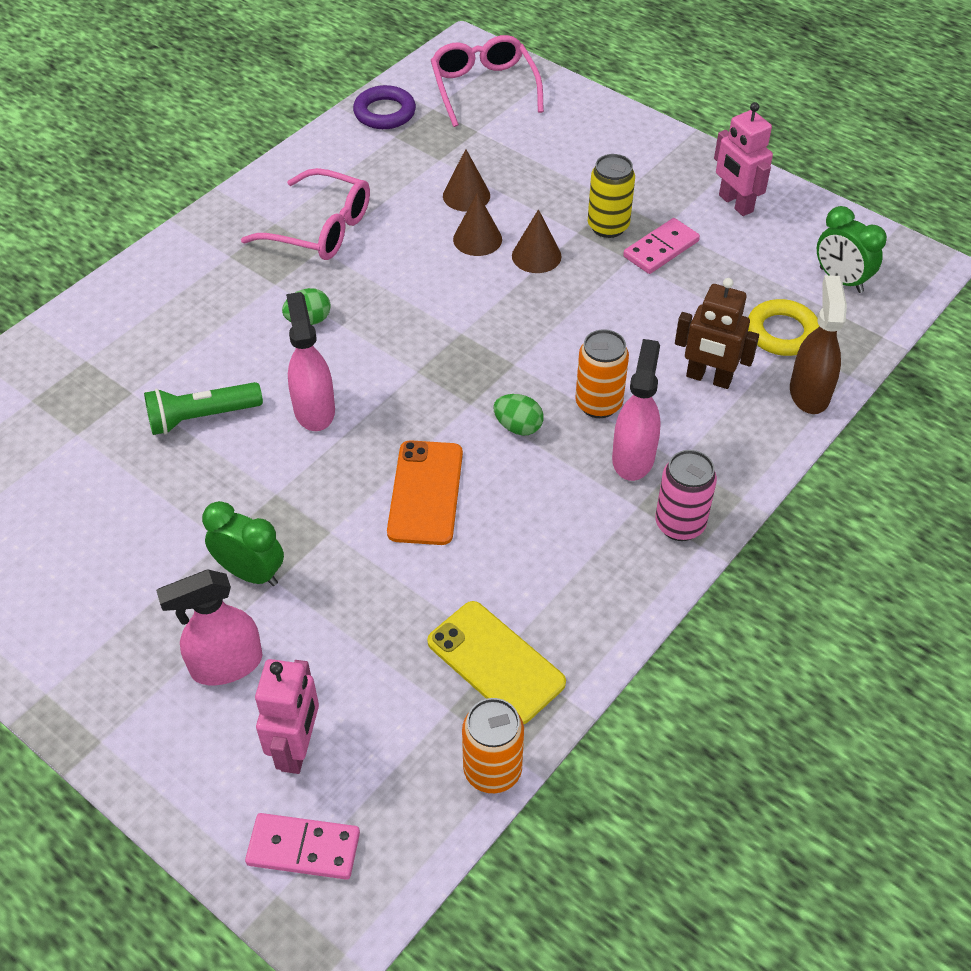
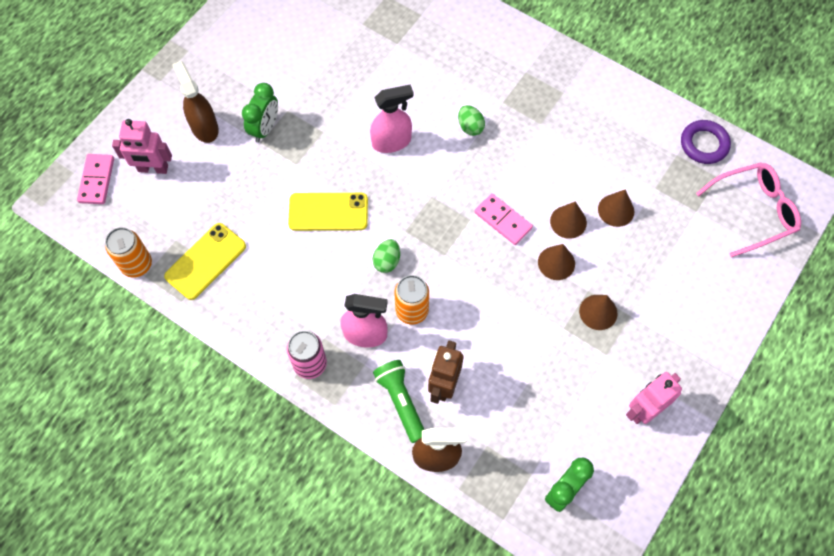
camera: 85 degrees right, 15 degrees up
(201, 417) = (380, 83): green flashlight -> green flashlight (401, 401)
(226, 665) = (204, 127): pink spray bottle -> brown spray bottle
(320, 229) = (562, 121): pink glasses -> none
(425, 492) = (328, 212): orange phone -> yellow phone
(608, 226) = (598, 312): yellow can -> brown cone
(661, 249) = (578, 351): pink domino -> pink domino (503, 220)
(782, 332) = (497, 440): yellow ring -> none

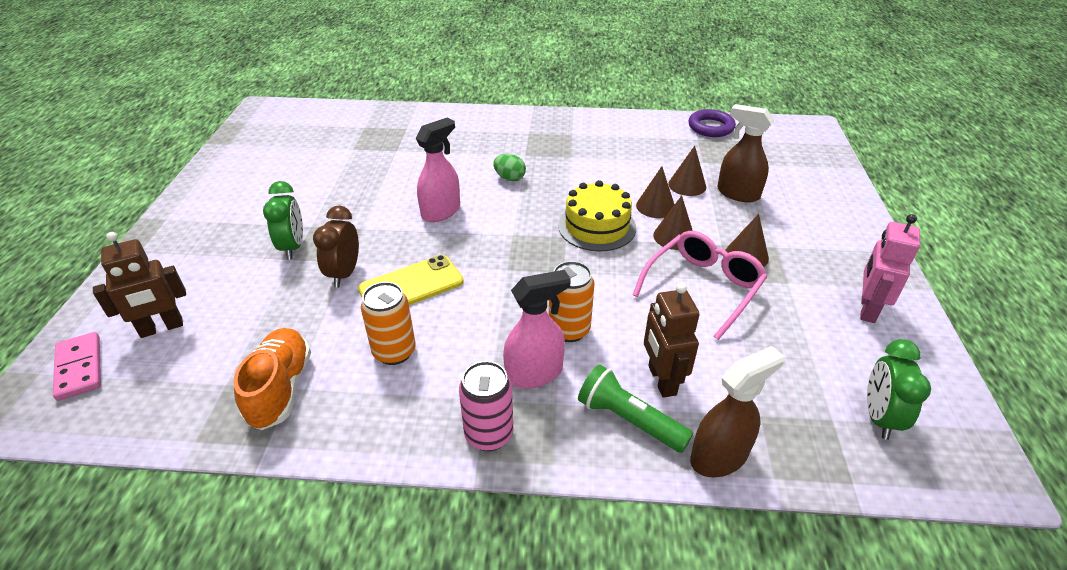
camera: 30 degrees left, 25 degrees down
(137, 265) = (177, 433): orange can -> orange can (394, 352)
(153, 169) = (162, 328): pink robot -> brown robot
(204, 127) = (216, 270): brown spray bottle -> brown spray bottle (737, 193)
(205, 261) = (280, 388): yellow phone -> orange shoe
(288, 176) = (344, 274): none -> brown clock
(387, 261) = (508, 300): green egg -> none
(503, 220) = (597, 226): pink domino -> yellow cake
(753, 211) = (790, 149): pink glasses -> pink glasses (703, 287)

